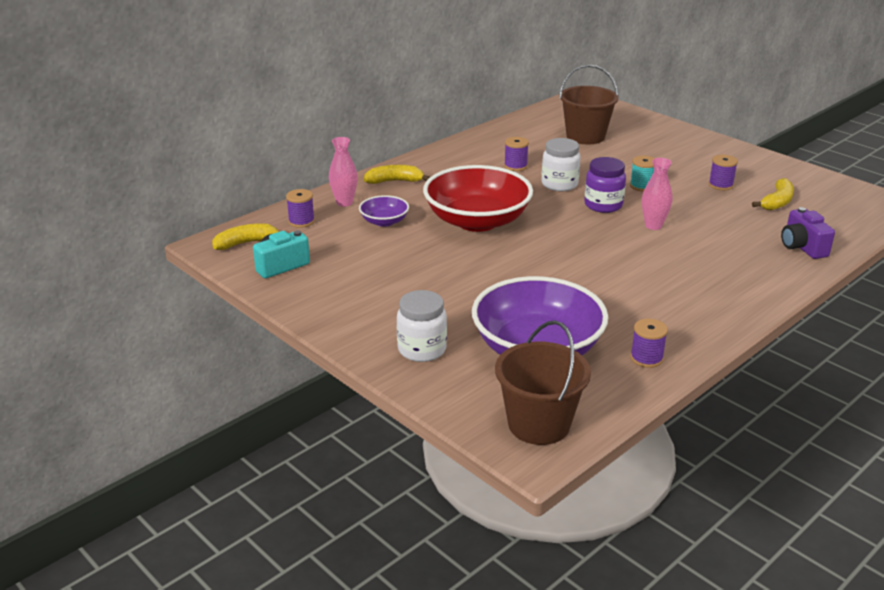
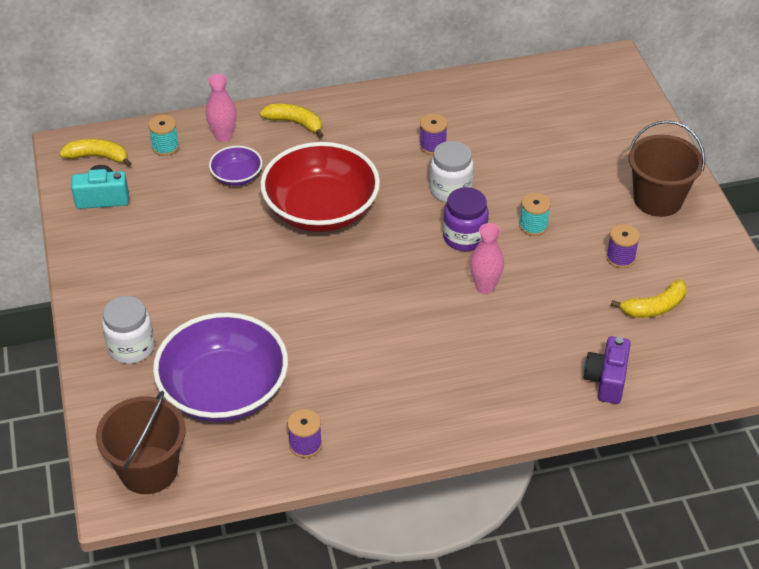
camera: 30 degrees right, 15 degrees up
(301, 221) = (165, 147): purple spool -> turquoise spool
(585, 136) = (552, 127): brown bucket -> brown bucket (658, 199)

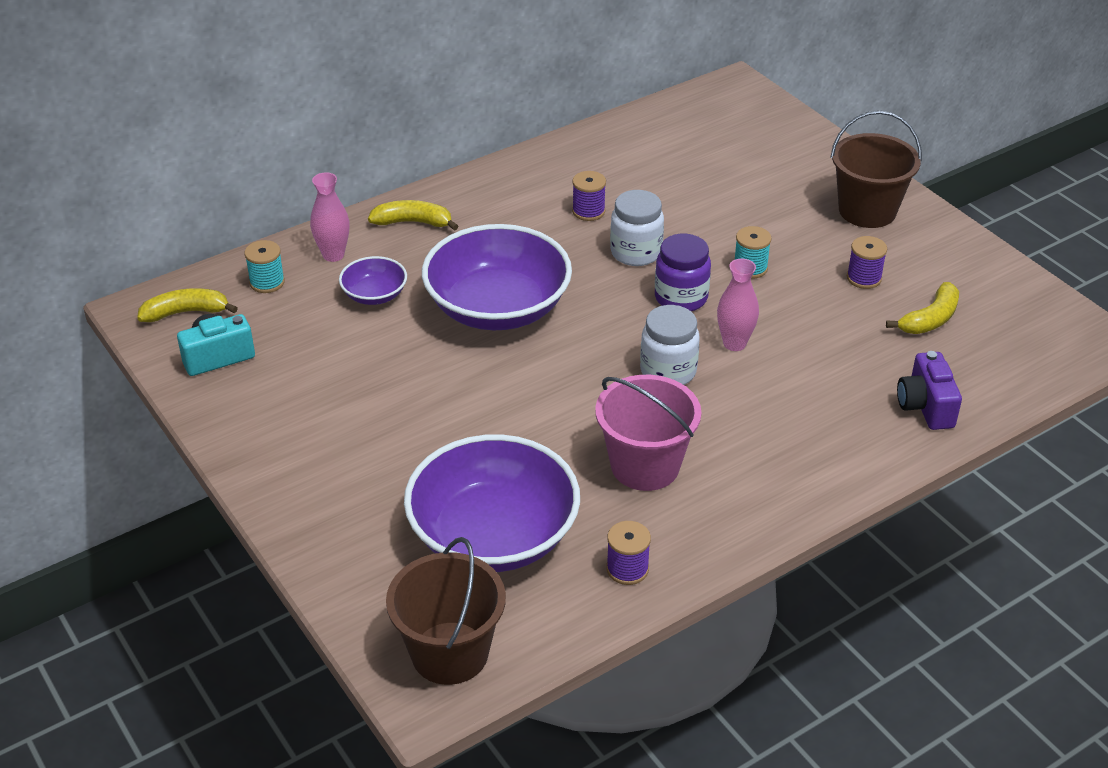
camera: 20 degrees left, 5 degrees down
(131, 348) = (348, 517): white jar -> white jar (668, 371)
(321, 210) = (498, 308): red bowl -> purple bowl
(362, 368) = (645, 466): none -> pink bucket

